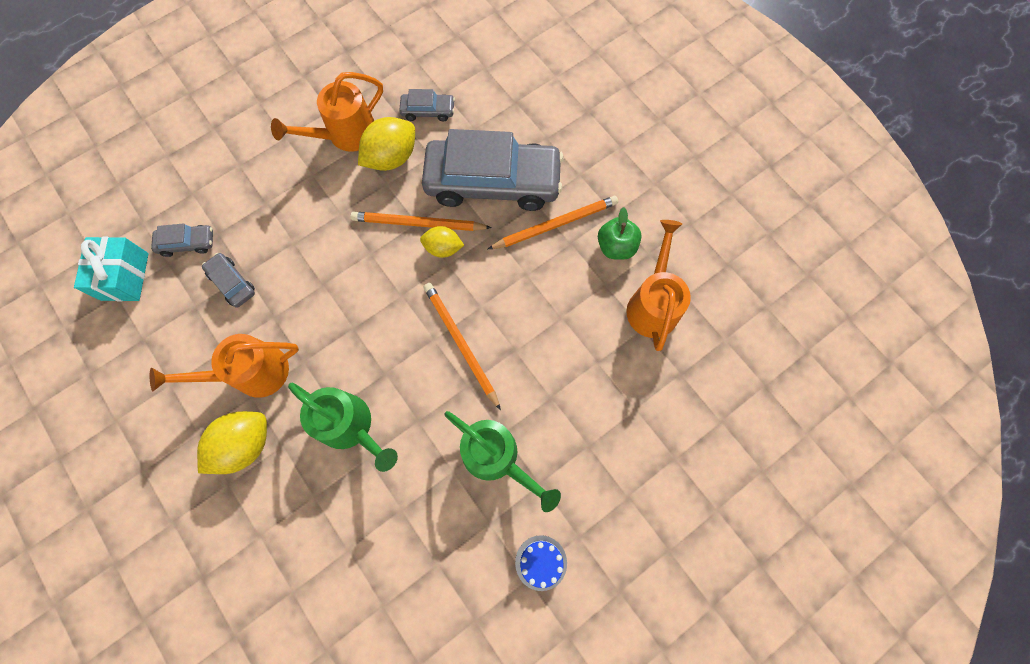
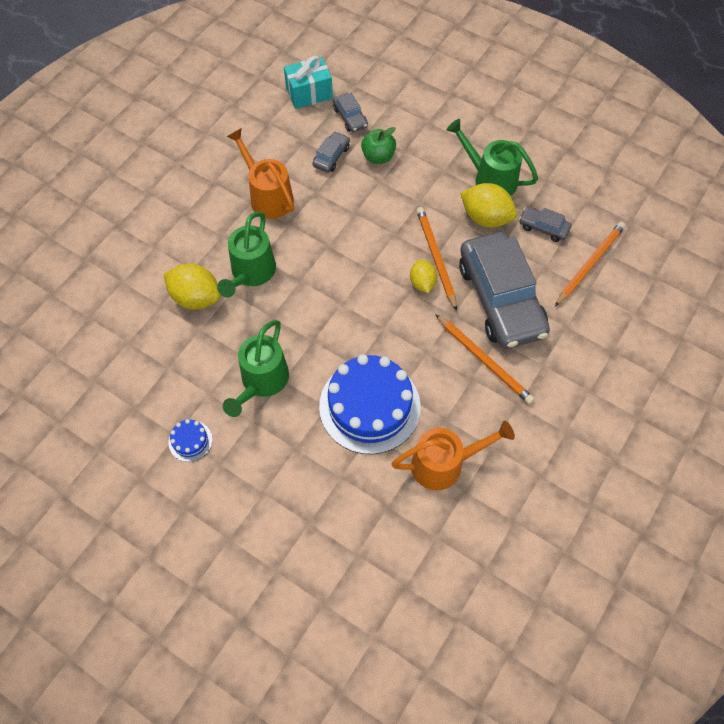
camera: 70 degrees right, 10 degrees down
(245, 445) = (214, 213): yellow lemon -> yellow lemon (196, 297)
(345, 135) = (489, 179): orange watering can -> green watering can
(428, 111) = (543, 227): grey car -> grey car turned 135 degrees clockwise
(461, 344) = (345, 324): orange pencil -> orange pencil (589, 264)
(566, 352) = (369, 406): none -> blue cake
(616, 246) = (486, 416): green apple -> green apple (378, 156)

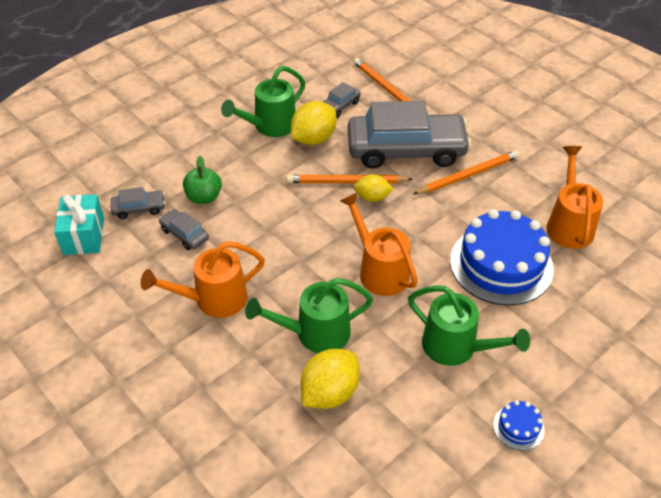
camera: 75 degrees left, 15 degrees down
(251, 274) = (314, 334): green watering can -> green watering can turned 135 degrees clockwise
(333, 306) = (379, 270): none -> orange watering can

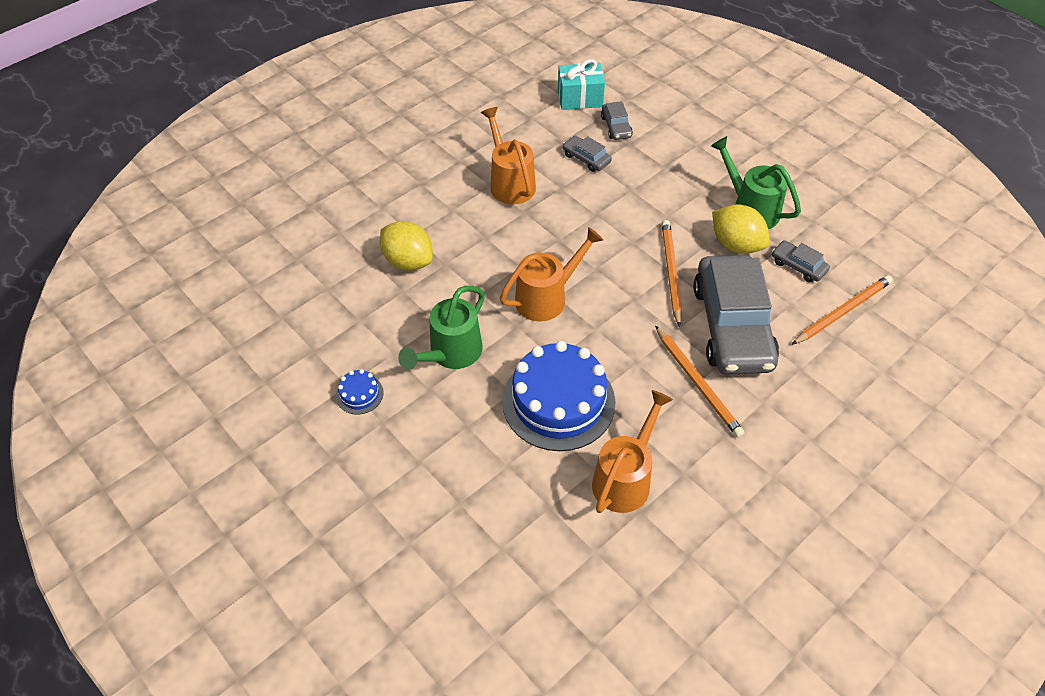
camera: 90 degrees right, 5 degrees up
(184, 234) = (586, 158): grey car -> grey car turned 90 degrees counterclockwise
(204, 197) = (635, 167): green apple -> none
(314, 334) = (471, 250): green watering can -> none
(372, 197) = (649, 294): yellow lemon -> none
(568, 224) = (625, 478): orange watering can -> orange watering can turned 60 degrees counterclockwise

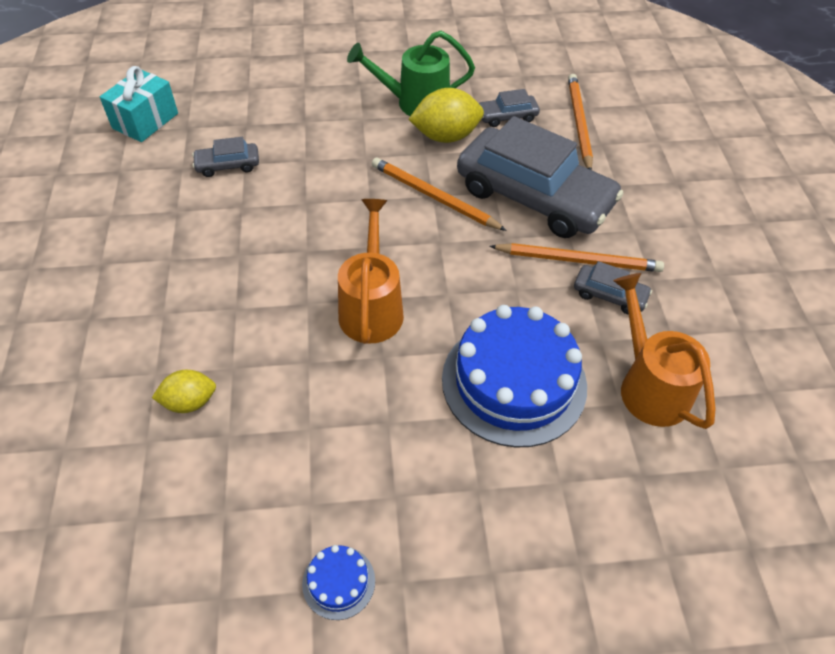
camera: 55 degrees left, 0 degrees up
(408, 261) = (190, 402): yellow lemon -> yellow lemon, size x0.62
(450, 354) = (366, 443): green watering can -> none
(509, 182) = (185, 241): orange watering can -> none
(616, 127) = (215, 120): grey car -> grey car (609, 295)

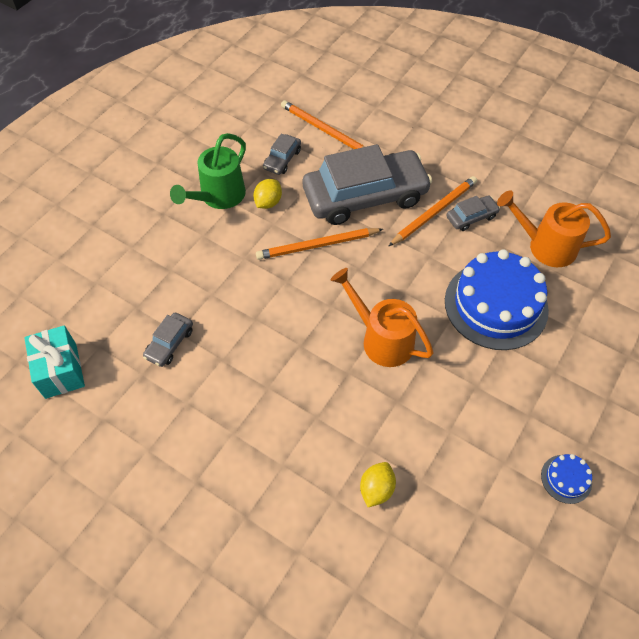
camera: 50 degrees left, 5 degrees up
(446, 136) = (268, 202): yellow lemon -> yellow lemon, size x0.62

